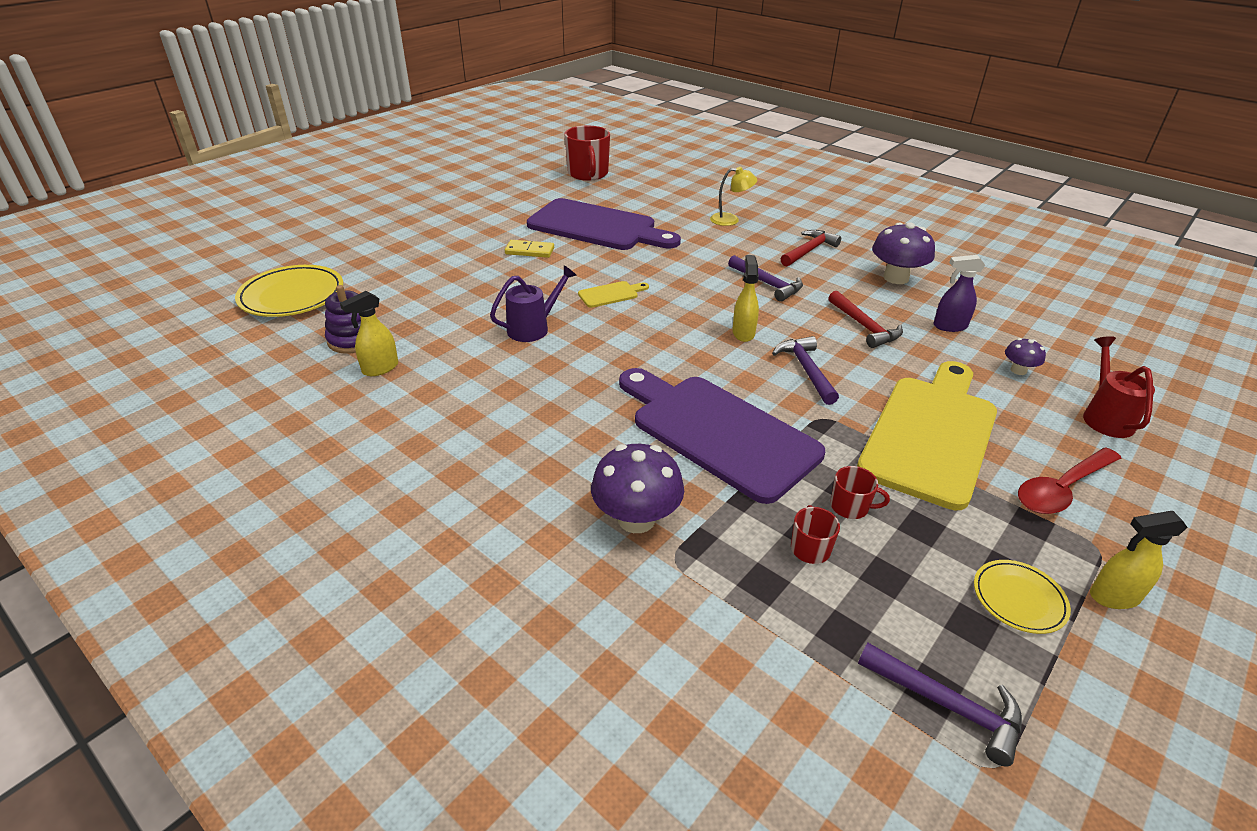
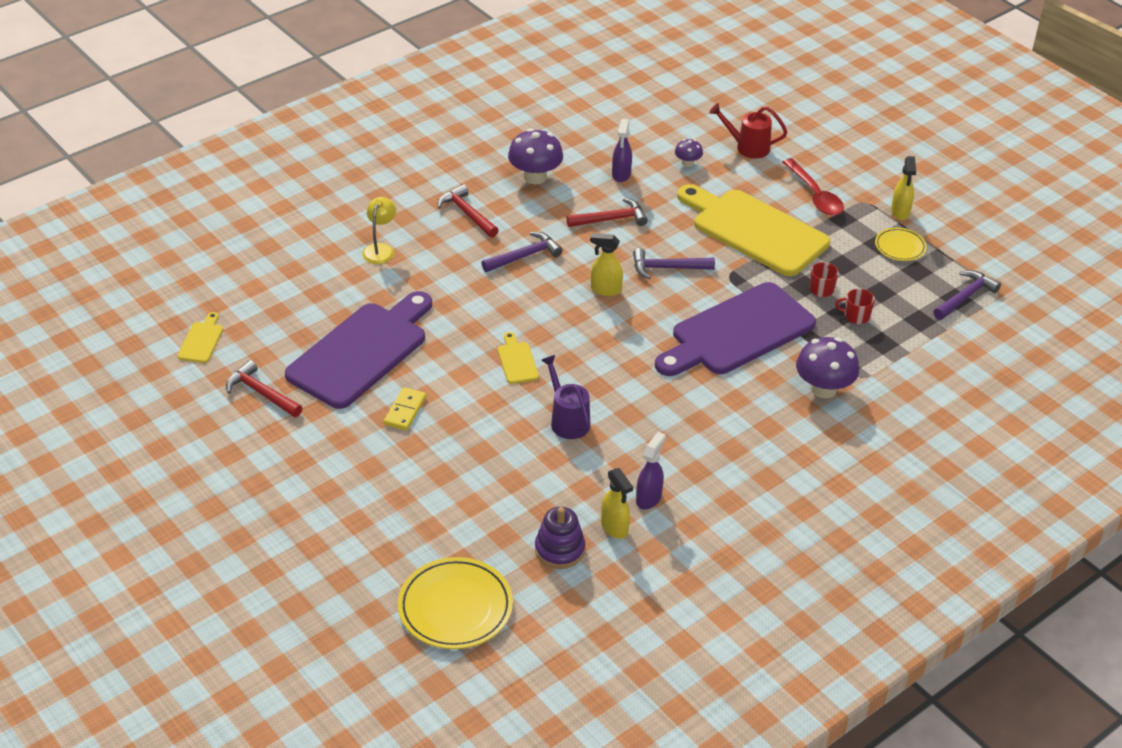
camera: 80 degrees left, 5 degrees up
(422, 386) = (649, 498): none -> purple spray bottle
(537, 198) = (261, 393): none -> red hammer
(588, 174) = (201, 340): red mug -> yellow cutting board

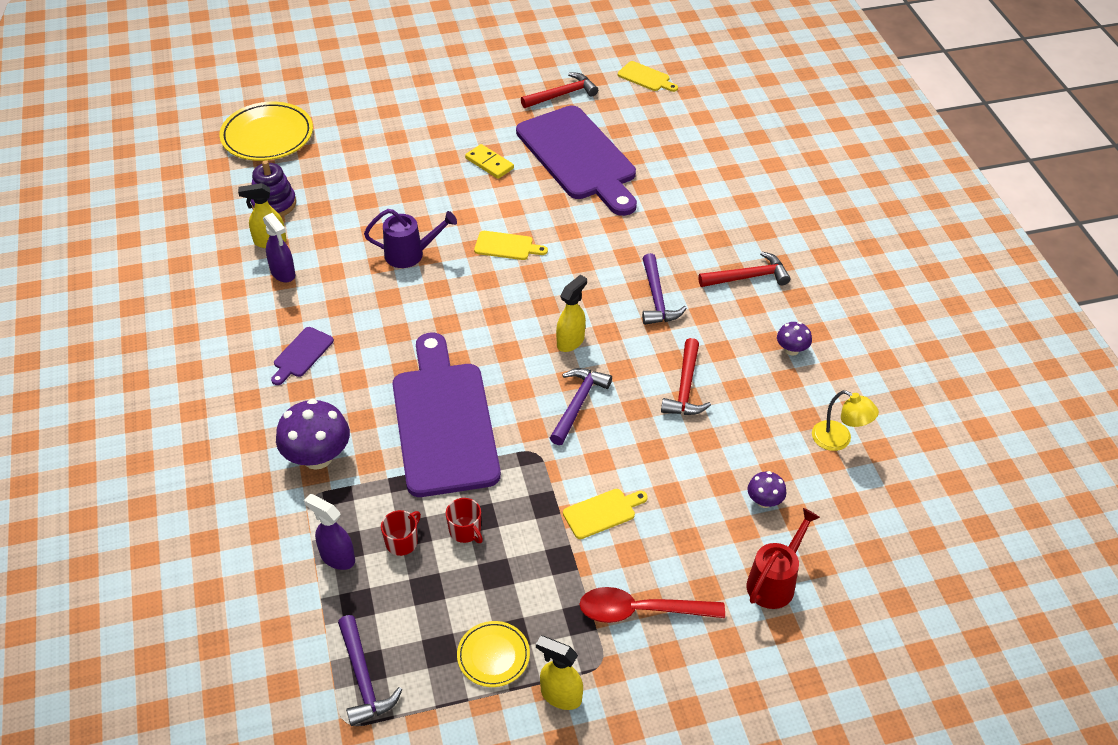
camera: 115 degrees right, 5 degrees up
(380, 249) = (718, 203): yellow lamp -> yellow lamp (839, 440)
(535, 177) = (791, 350): purple mushroom -> purple mushroom, size x0.52
(621, 174) = (766, 427): purple spray bottle -> purple spray bottle (337, 557)
(733, 442) = (301, 354): none -> purple cutting board
(754, 230) = (602, 513): yellow cutting board -> yellow cutting board, size x0.40

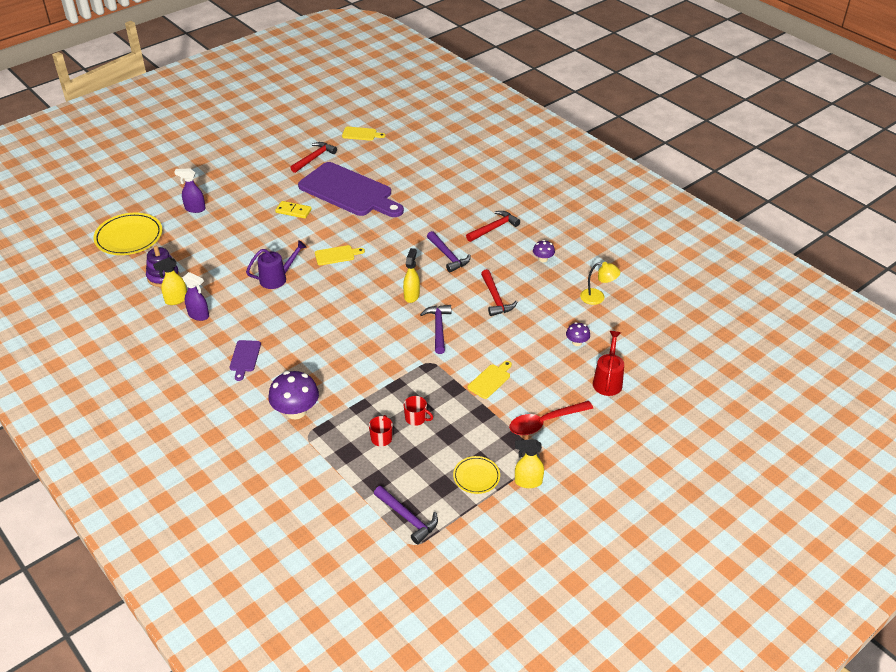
camera: 25 degrees left, 5 degrees down
(337, 557) = (347, 461): purple spray bottle -> purple spray bottle (195, 209)
(444, 422) = (363, 365): purple cutting board -> none

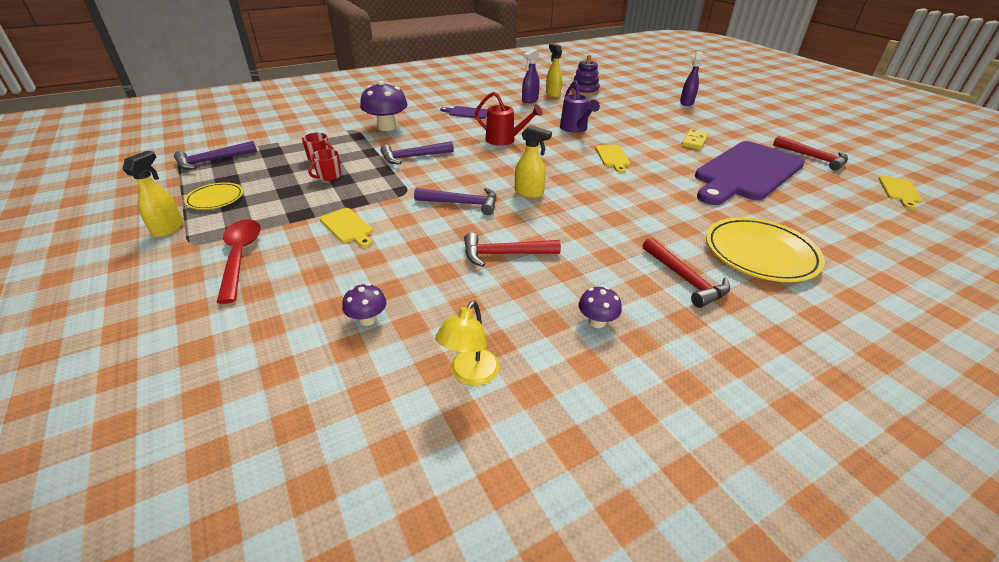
camera: 100 degrees right, 5 degrees down
(129, 237) = (639, 82): yellow plate -> yellow plate (760, 253)
(448, 256) = (608, 227): purple hammer -> purple hammer (413, 157)
(608, 380) = (259, 337): red watering can -> red watering can (505, 140)

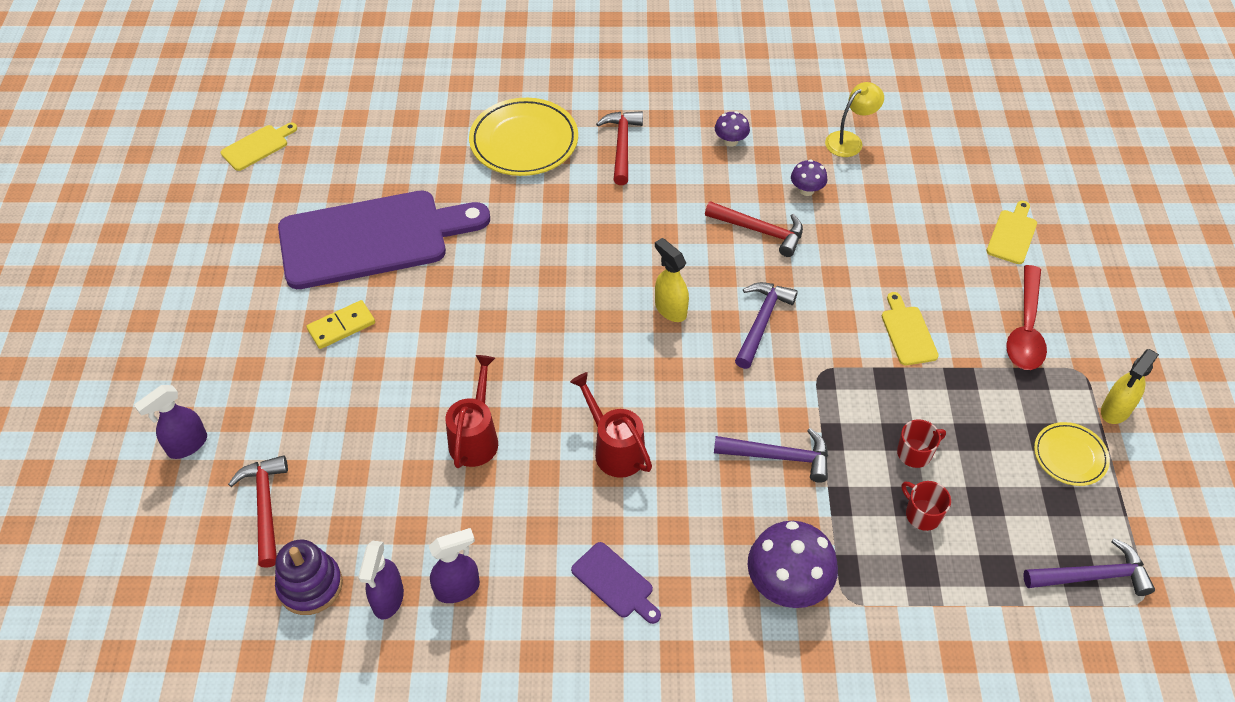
camera: 150 degrees left, 15 degrees up
(367, 319) = (911, 210): purple mushroom -> purple mushroom (806, 190)
(462, 203) = (761, 322): purple hammer -> purple hammer turned 75 degrees clockwise
(552, 94) = (388, 599): yellow spray bottle -> purple spray bottle
(575, 129) = (476, 437): purple watering can -> red watering can
(612, 157) = (499, 337): yellow cutting board -> yellow cutting board (1012, 235)
(813, 158) = (246, 229): red hammer -> red hammer (265, 507)

